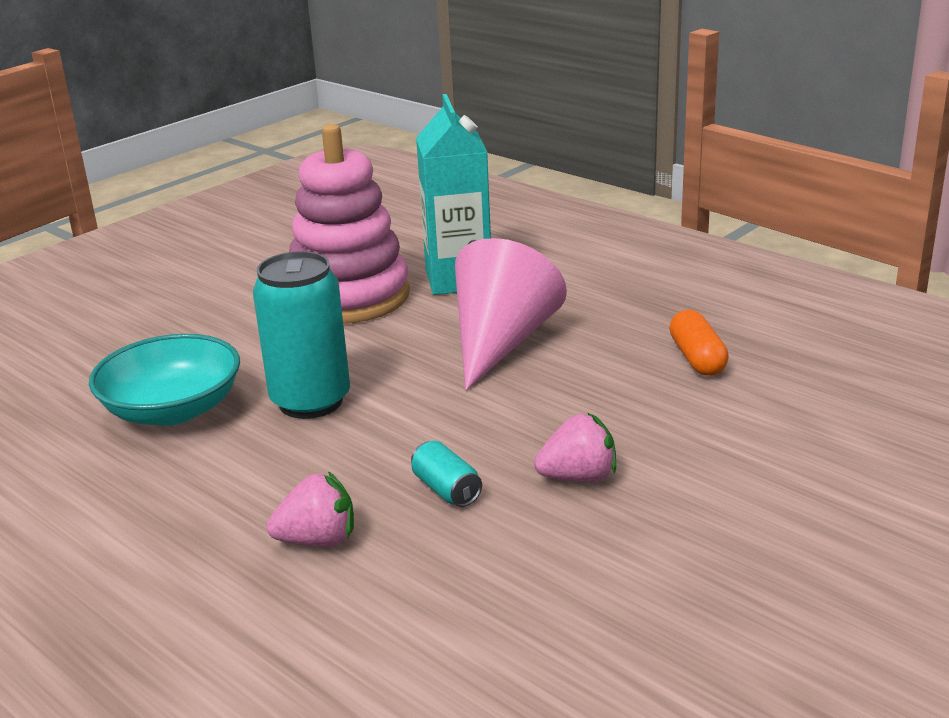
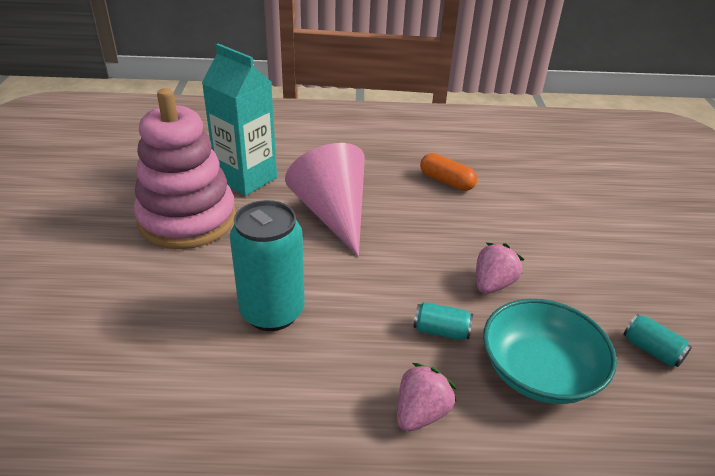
camera: 45 degrees left, 10 degrees up
(173, 410) = (176, 371): turquoise bowl -> turquoise bowl (539, 371)
(675, 629) = (651, 350): none -> turquoise can

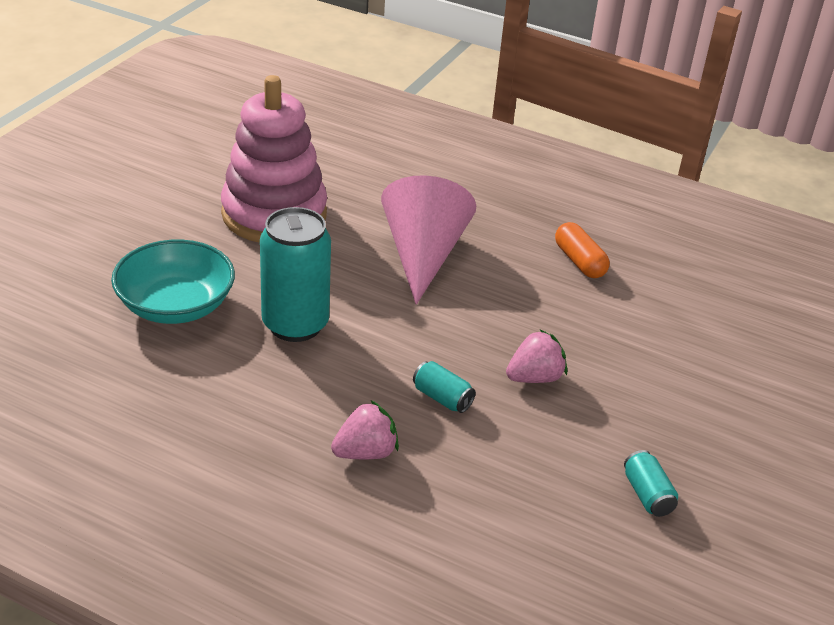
camera: 25 degrees right, 0 degrees up
(246, 178) = (359, 191): turquoise carton -> none
(539, 371) = (508, 466): turquoise bowl -> turquoise bowl (176, 305)

